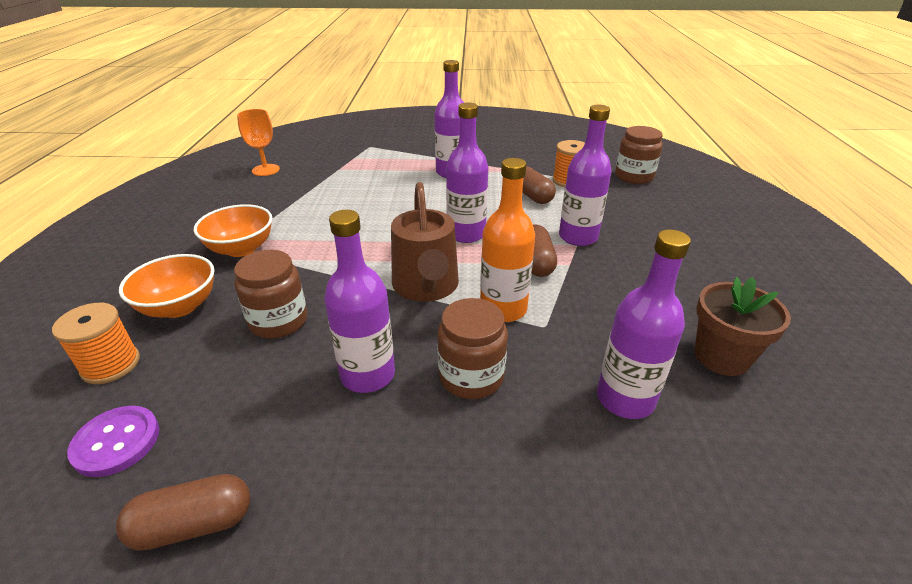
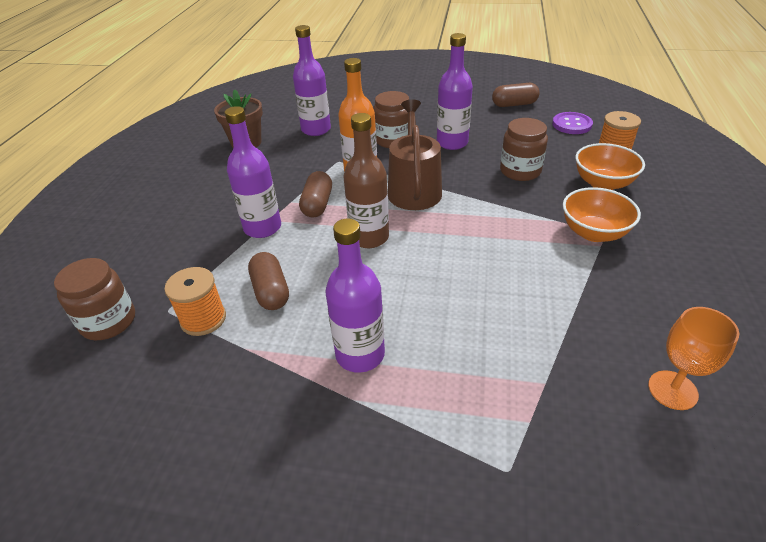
camera: 170 degrees left, 5 degrees up
(466, 234) = (369, 237): purple bottle -> brown bottle

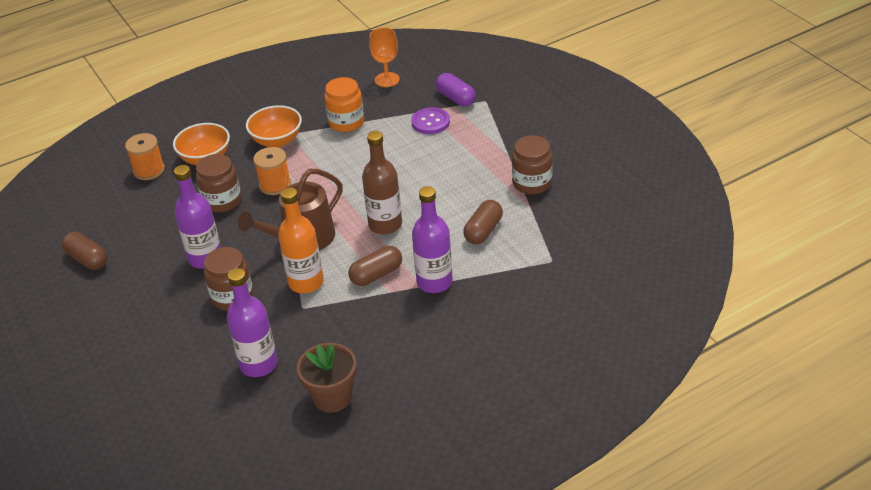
camera: 130 degrees left, 0 degrees up
(108, 321) = (591, 277): brown jar -> brown jar (532, 183)
(203, 319) = (536, 240): orange spool -> orange spool (275, 185)
(360, 354) = (481, 169): purple bottle -> none
(548, 438) = (456, 98): none -> purple capsule
(571, 124) = (109, 208): purple button -> purple button (430, 122)
(585, 296) = (346, 122): none -> orange jar

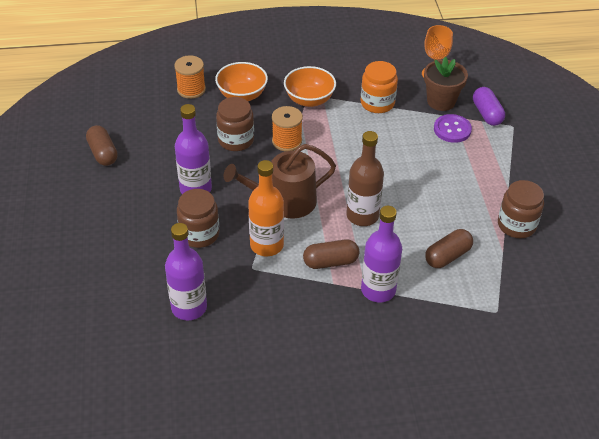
camera: 20 degrees right, 5 degrees up
(332, 397) = (234, 366): brown flower pot -> brown flower pot (441, 101)

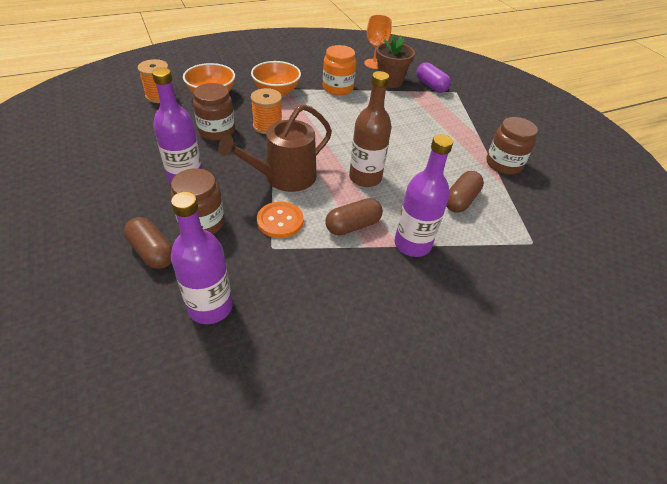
camera: 20 degrees left, 0 degrees up
(103, 153) = (73, 161): brown capsule -> brown capsule (152, 252)
(266, 245) = (280, 221): orange bottle -> orange button
(452, 129) = (409, 100): purple button -> none

